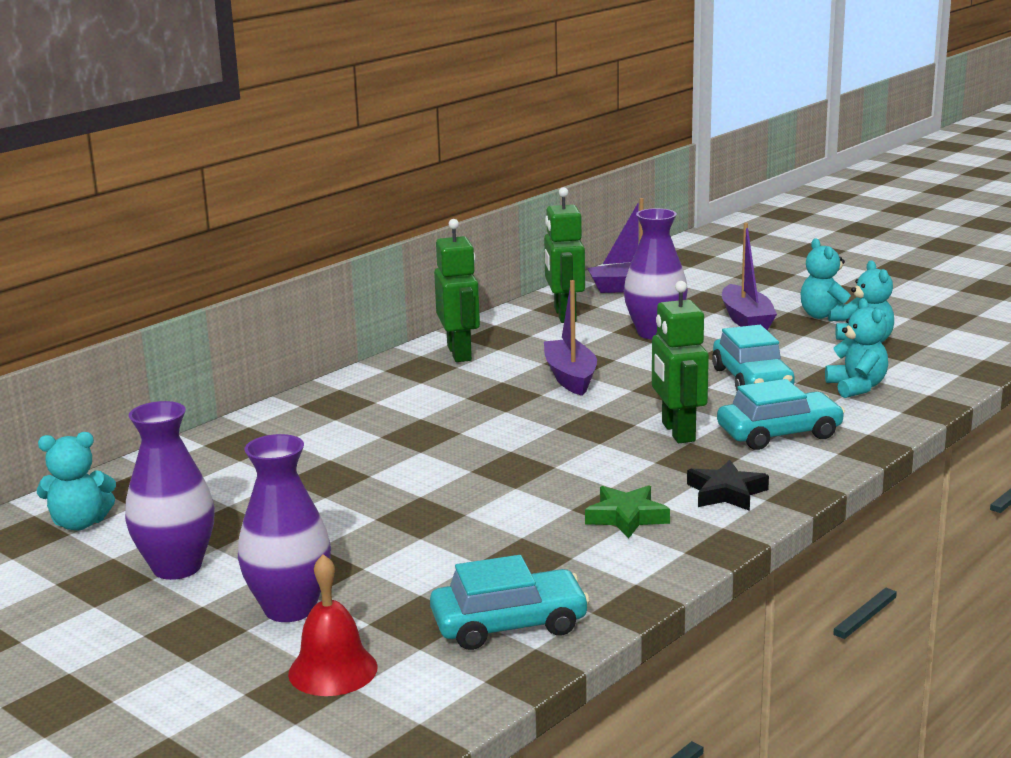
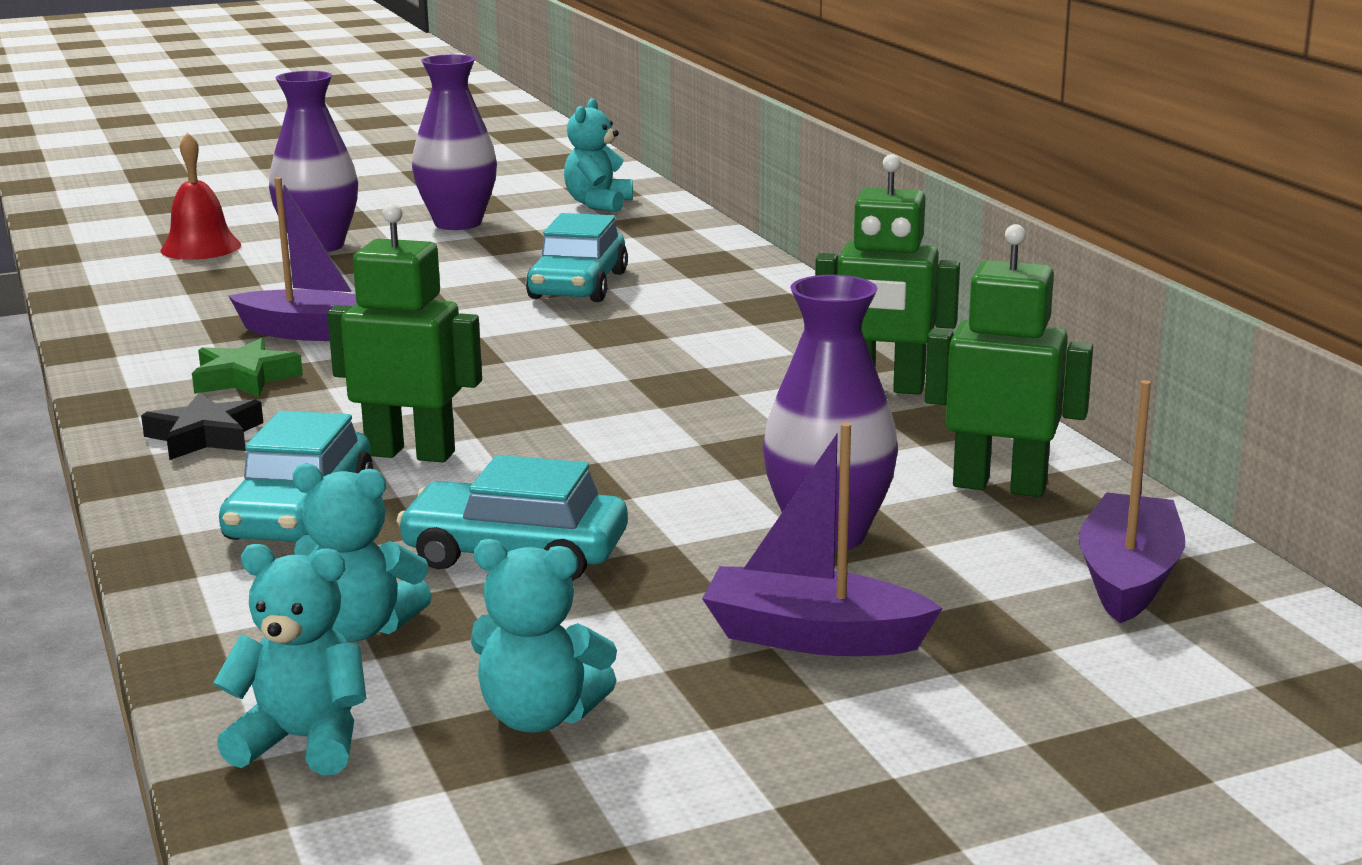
camera: 115 degrees right, 0 degrees up
(509, 624) = (149, 302): turquoise car -> turquoise car (578, 285)
(570, 377) = (698, 433): purple boat -> purple boat (310, 333)
(825, 316) = (745, 732): turquoise teddy bear -> turquoise teddy bear (303, 741)

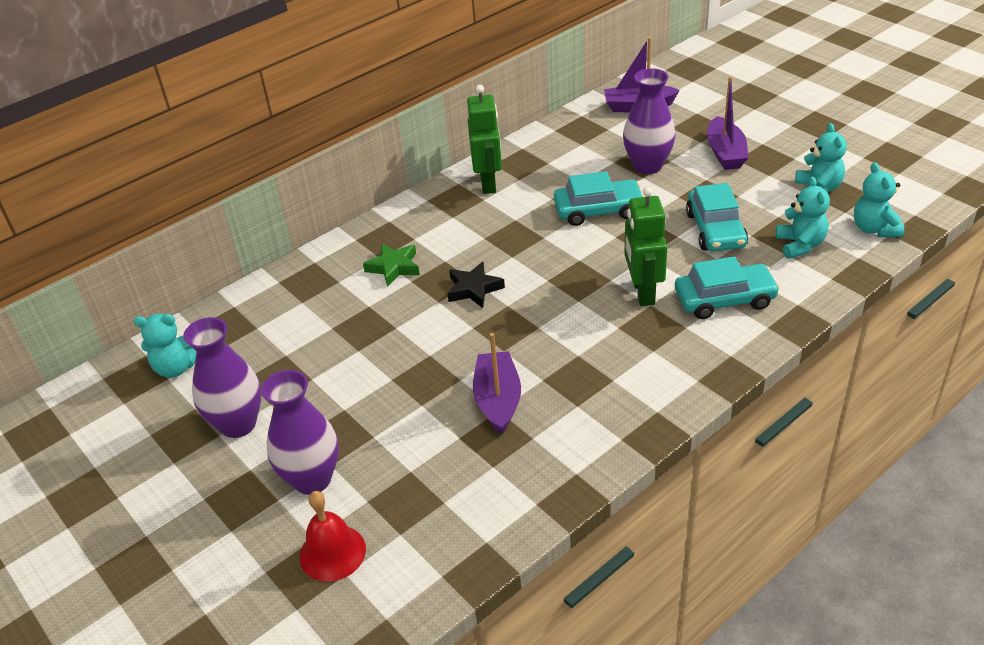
camera: 105 degrees left, 20 degrees up
(205, 436) = (667, 370): black star -> black star (474, 289)
(244, 378) = (583, 393): green star -> green star (394, 267)
(578, 285) = (369, 318): turquoise car -> turquoise car (598, 210)
(999, 486) = (579, 139): green robot -> none

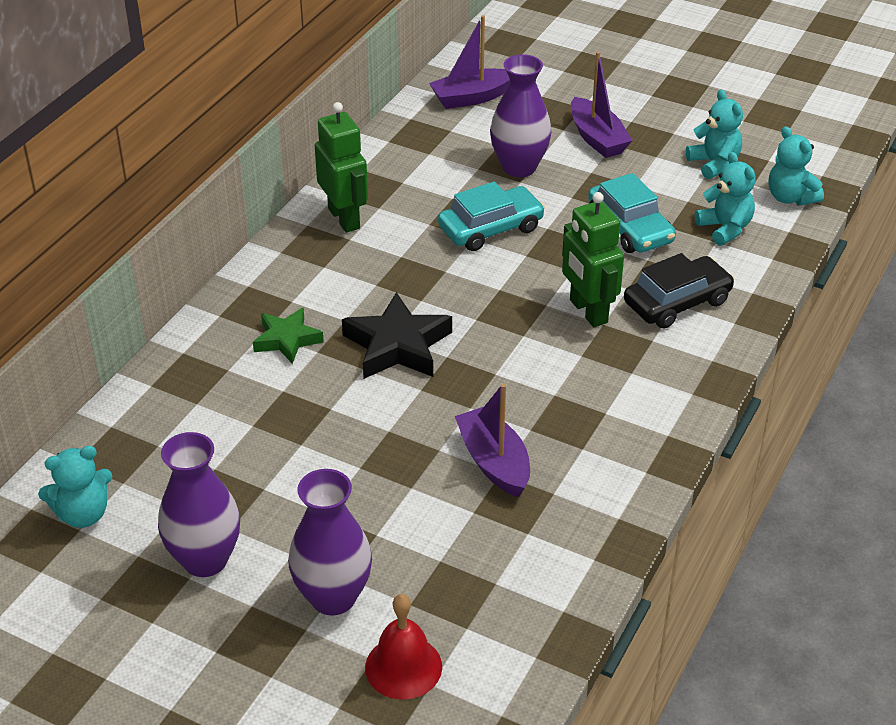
camera: 25 degrees left, 0 degrees up
(474, 289) = (397, 345): black star -> black star, size x1.57
(724, 299) = (677, 302): turquoise car -> black car

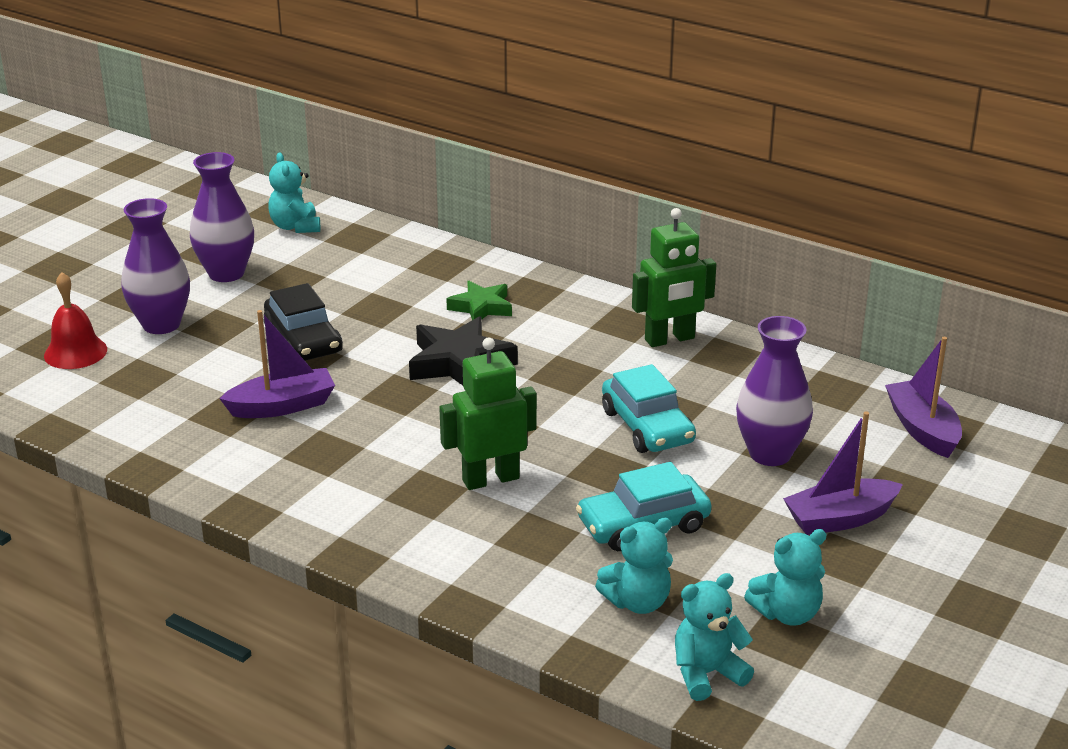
camera: 95 degrees right, 10 degrees down
(677, 302) = (495, 544): black car -> black car (303, 340)

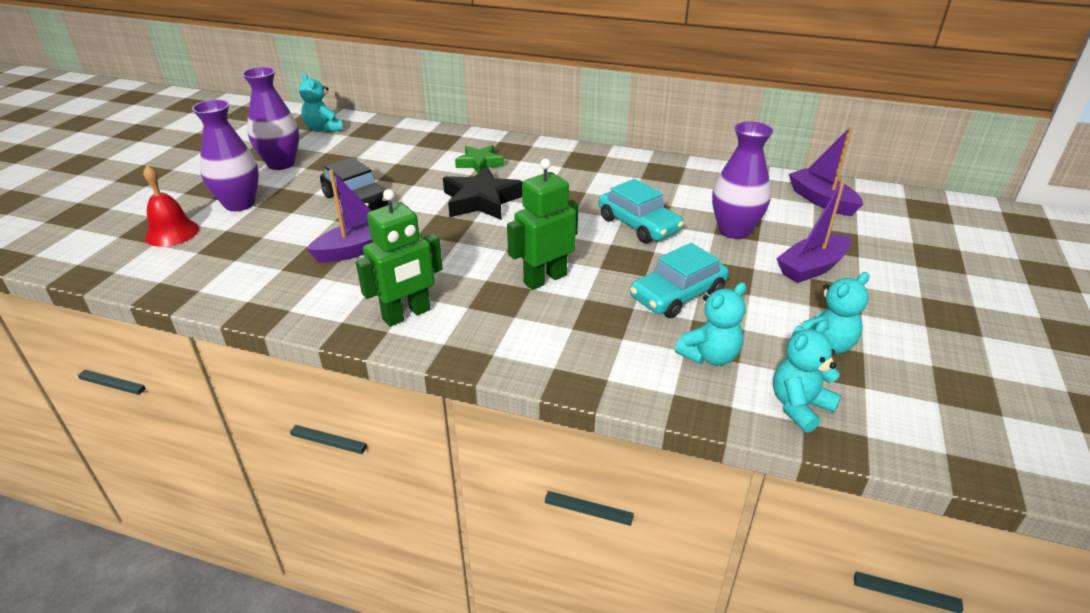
camera: 15 degrees left, 5 degrees up
(670, 339) = (620, 167): green robot -> green robot (407, 315)

